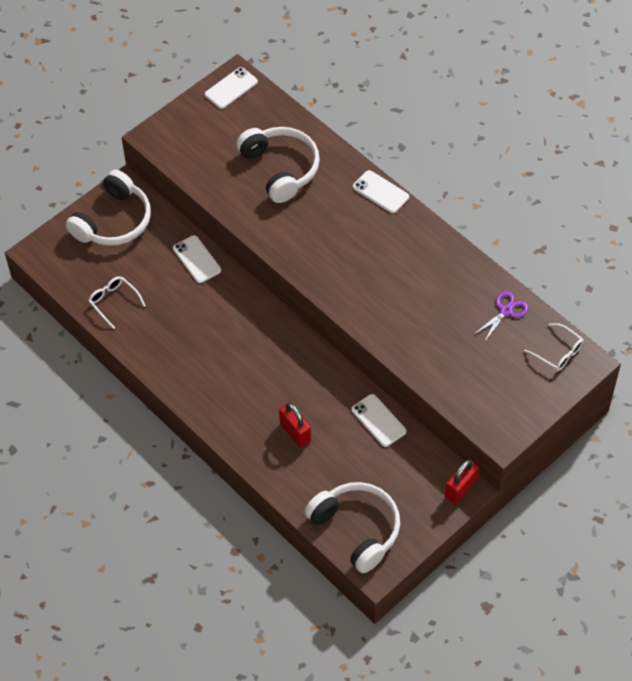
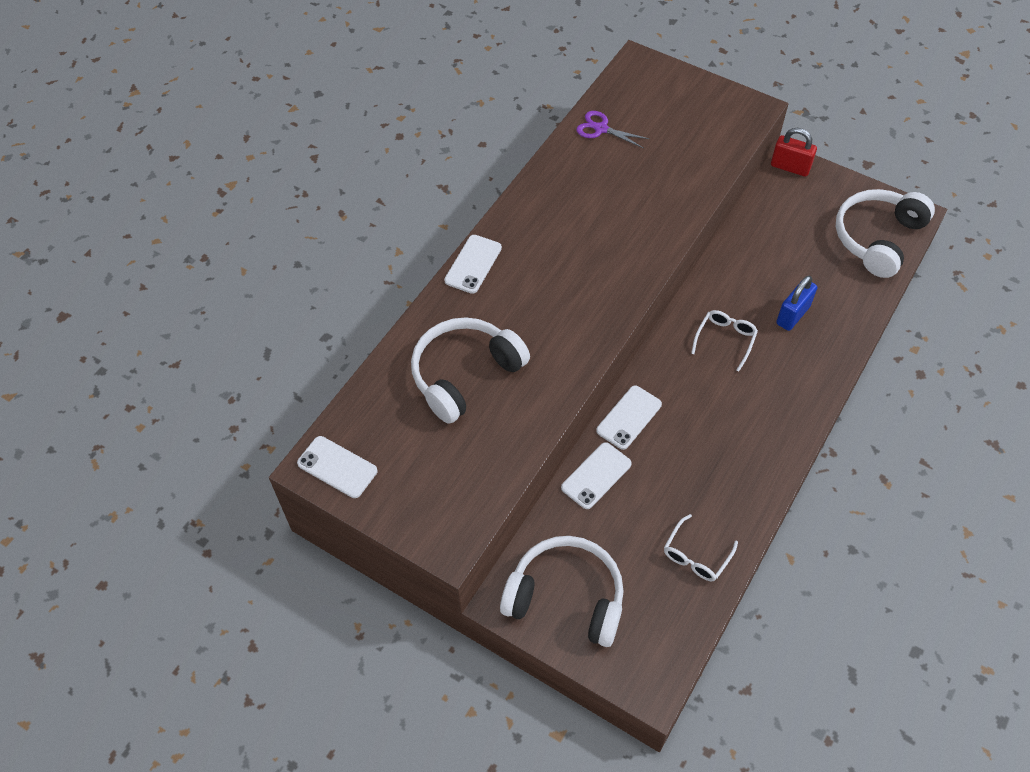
camera: 105 degrees left, 0 degrees up
(295, 432) = (793, 315): red padlock -> blue padlock
(378, 420) = (744, 246): white phone -> white phone (629, 417)
(558, 352) = (636, 83): white glasses -> white glasses (725, 340)

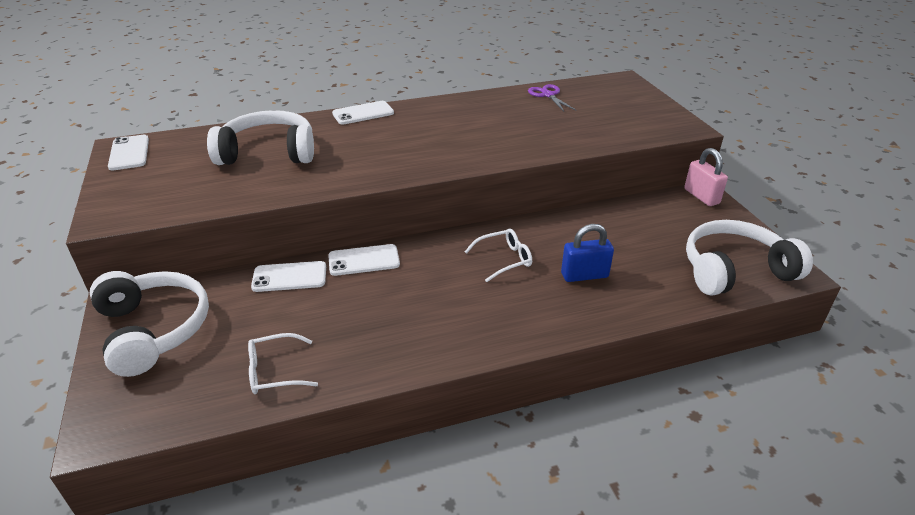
camera: 40 degrees right, 20 degrees down
(790, 167) = (701, 196): red padlock -> pink padlock

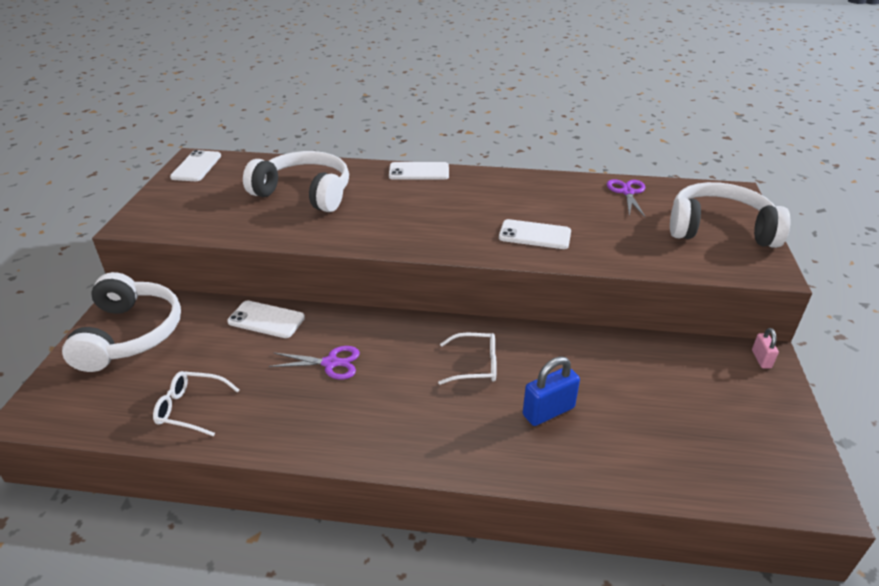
camera: 25 degrees right, 0 degrees up
(364, 260) = (341, 323): white phone -> white phone (534, 235)
(380, 294) = (331, 363): none -> purple scissors
(584, 275) = (548, 411): blue padlock -> blue padlock turned 45 degrees counterclockwise
(701, 196) = (761, 359): pink padlock -> pink padlock, size x0.58
(735, 270) = (737, 466): white headphones -> white headphones (719, 229)

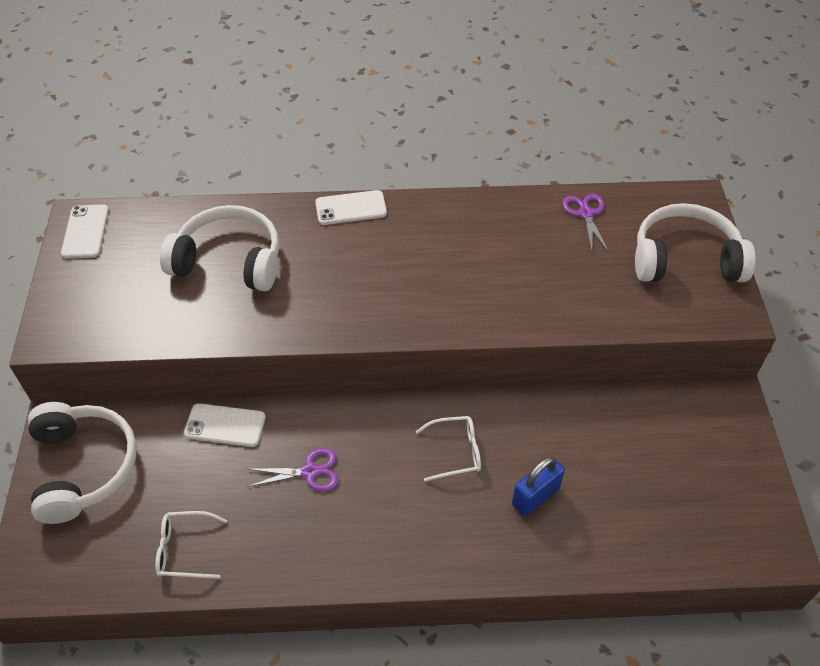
camera: 10 degrees left, 15 degrees up
(534, 235) = (497, 294): white phone -> none
(761, 359) = (729, 402): pink padlock -> none

